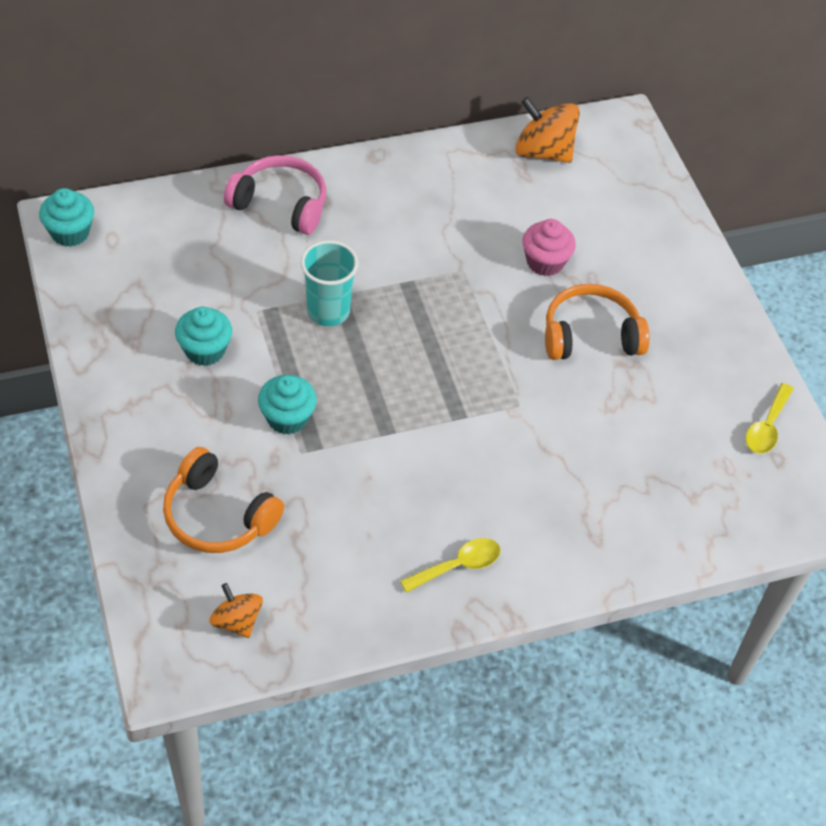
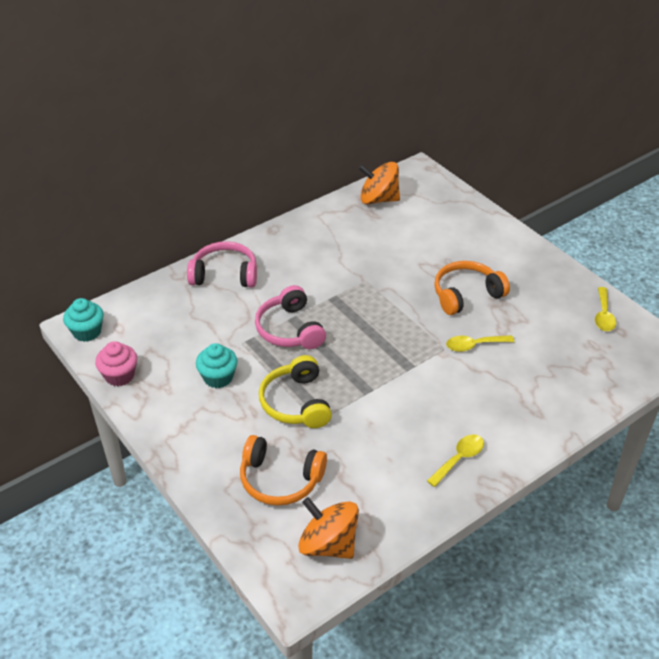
camera: 15 degrees left, 10 degrees down
(237, 621) = (328, 544): orange spinning top -> orange spinning top, size x1.67
(287, 418) = (296, 403): turquoise cupcake -> yellow headphones
(328, 311) = (290, 329): turquoise cup -> pink headphones
(545, 262) = (414, 261): pink cupcake -> pink cupcake (119, 375)
(562, 413) = (474, 345): none -> yellow spoon

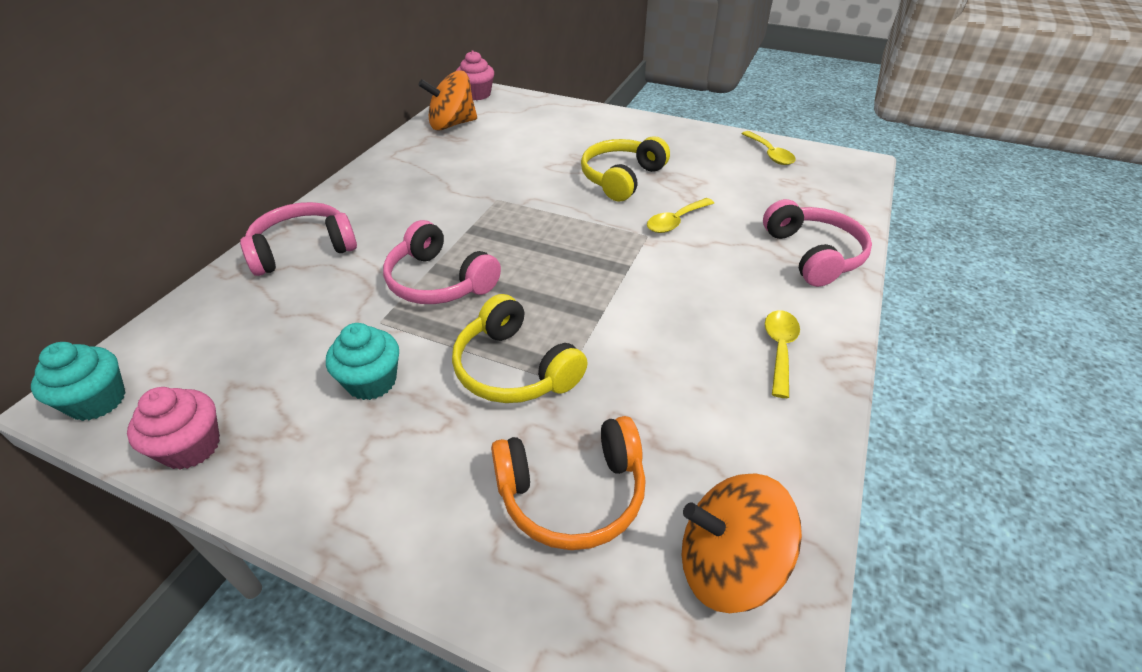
camera: 30 degrees left, 0 degrees up
(417, 173) = (477, 94): none -> pink cupcake
(466, 295) = (621, 178): orange headphones -> yellow headphones
(548, 409) = (813, 254): none -> pink headphones

